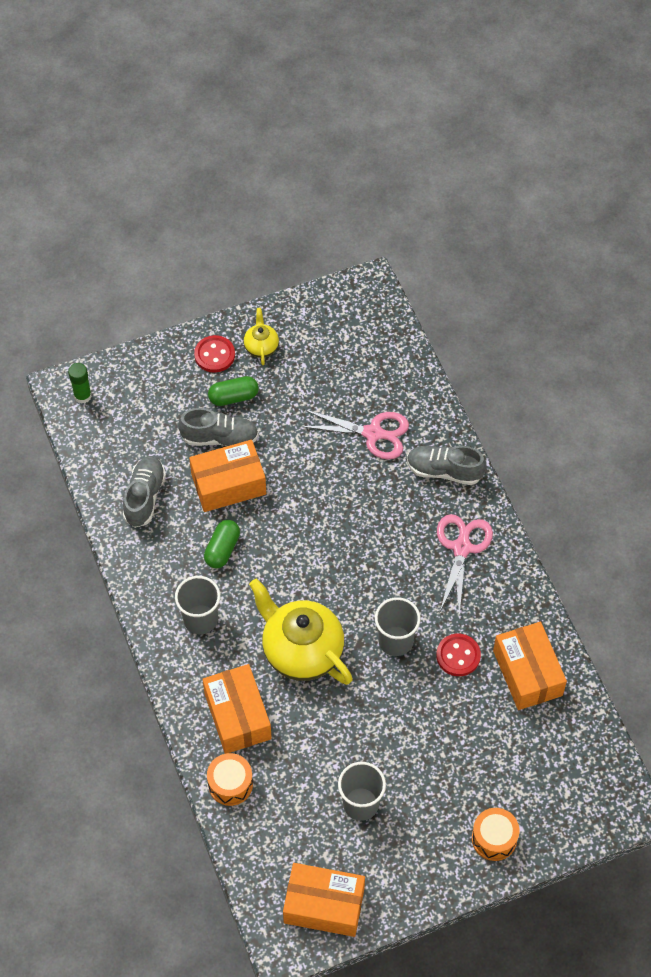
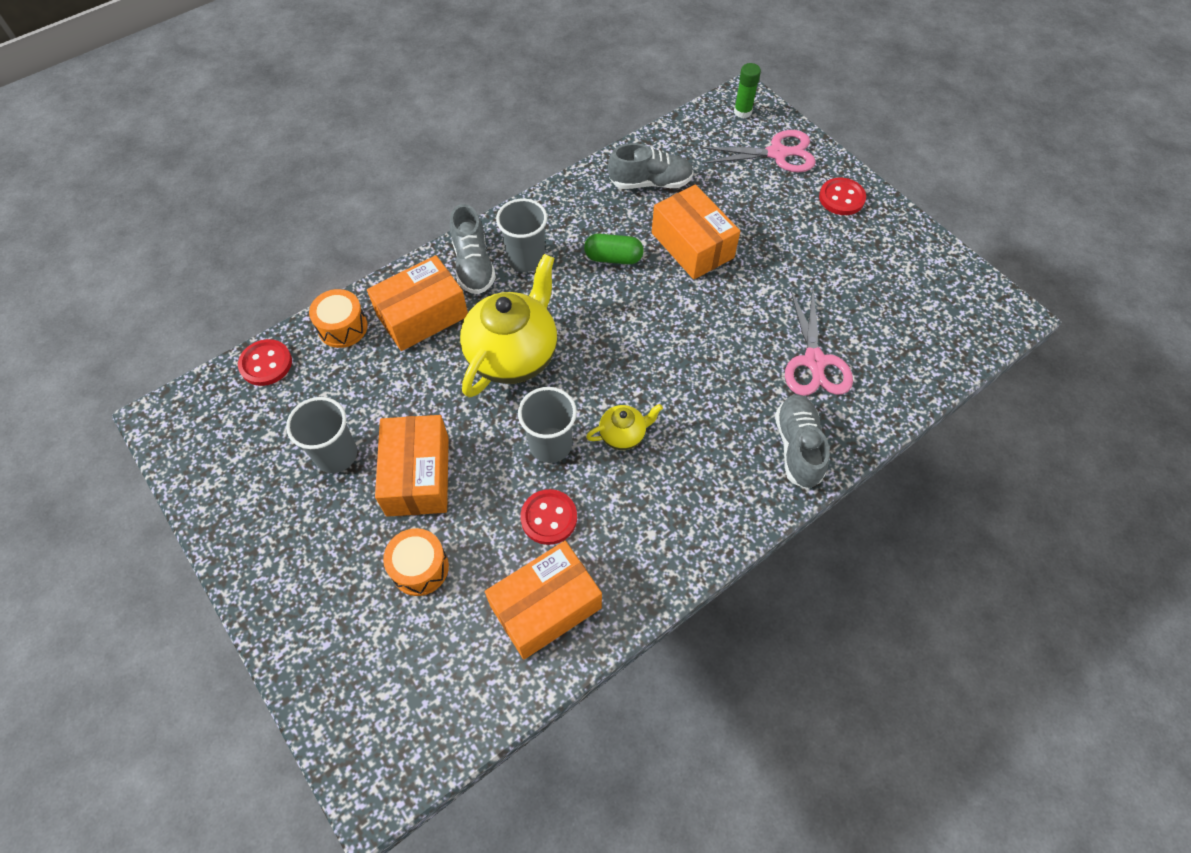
camera: 75 degrees right, 0 degrees up
(220, 438) = (744, 225): grey shoe -> grey shoe (473, 265)
(233, 397) = (799, 225): green capsule -> none
(251, 853) = (266, 364): none -> red button
(261, 347) = (873, 234): yellow teapot -> yellow teapot (623, 435)
(324, 905) = (209, 445): orange box -> orange box (417, 475)
(461, 548) = (698, 490): pink scissors -> pink scissors (777, 153)
(494, 838) = (308, 614): orange drum -> orange drum (420, 568)

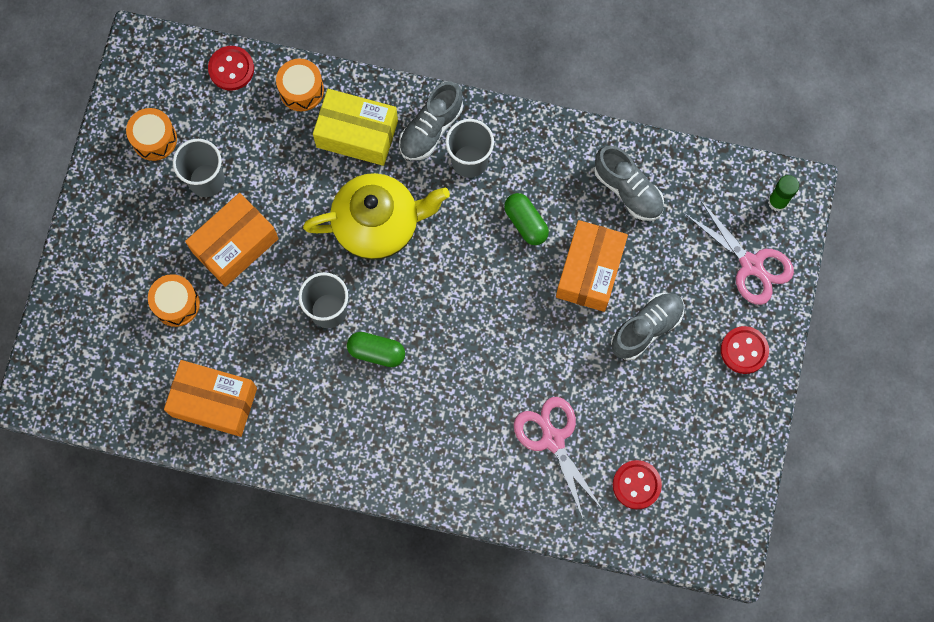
camera: 50 degrees right, 15 degrees up
(253, 469) = (154, 139): none -> orange drum
(422, 315) = (357, 134): orange box -> yellow box
(549, 518) = (275, 354): red button -> red button (636, 485)
(623, 435) = (376, 352): yellow teapot -> green capsule
(797, 447) = (466, 477): grey shoe -> grey shoe (646, 328)
(814, 361) = (553, 439): pink scissors -> pink scissors turned 105 degrees clockwise

